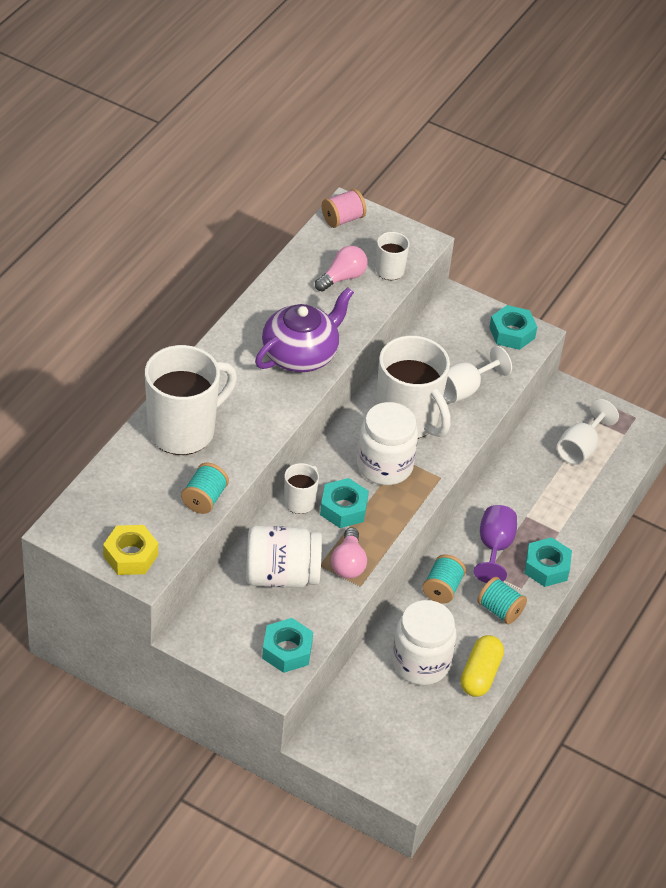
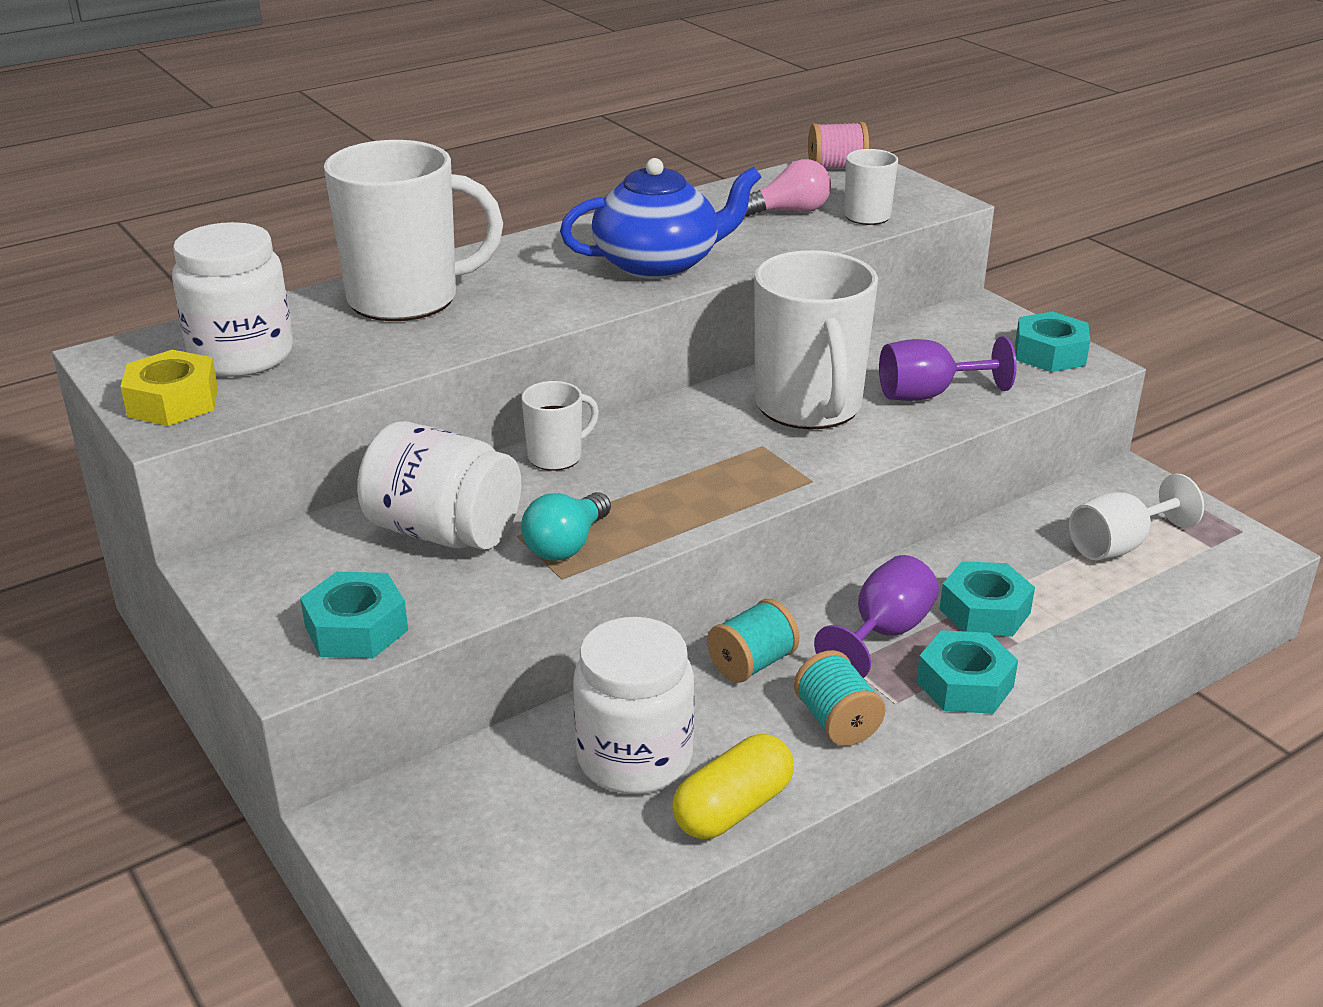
camera: 30 degrees right, 15 degrees down
(204, 499) = (356, 368): turquoise spool -> none
(301, 354) = (658, 264): purple teapot -> blue teapot
(343, 508) = (618, 479): turquoise nut -> turquoise nut (984, 611)
(348, 563) = (566, 545): pink light bulb -> turquoise light bulb
(384, 466) = (728, 448): white jar -> white jar (242, 356)
(465, 389) = (929, 394): white goblet -> purple goblet

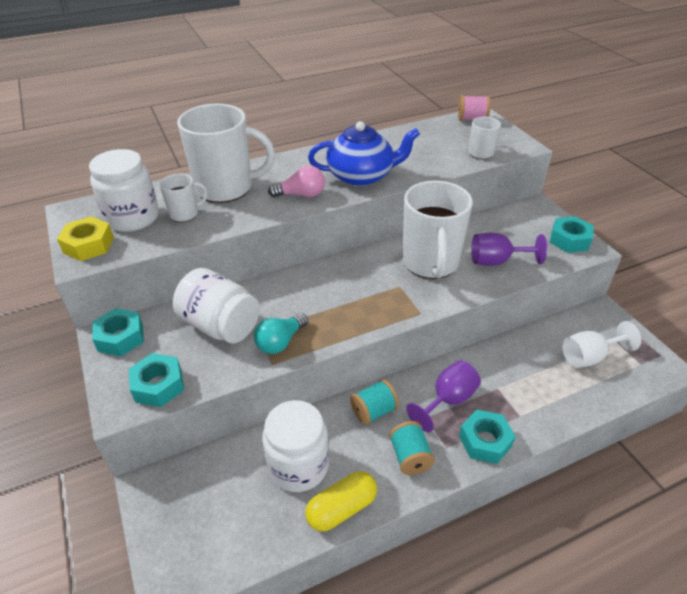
camera: 10 degrees right, 10 degrees up
(556, 456) = (291, 282): white mug -> white mug (185, 214)
(790, 211) = (440, 146): pink light bulb -> pink light bulb (301, 195)
(984, 611) = (506, 392): turquoise nut -> turquoise nut (120, 337)

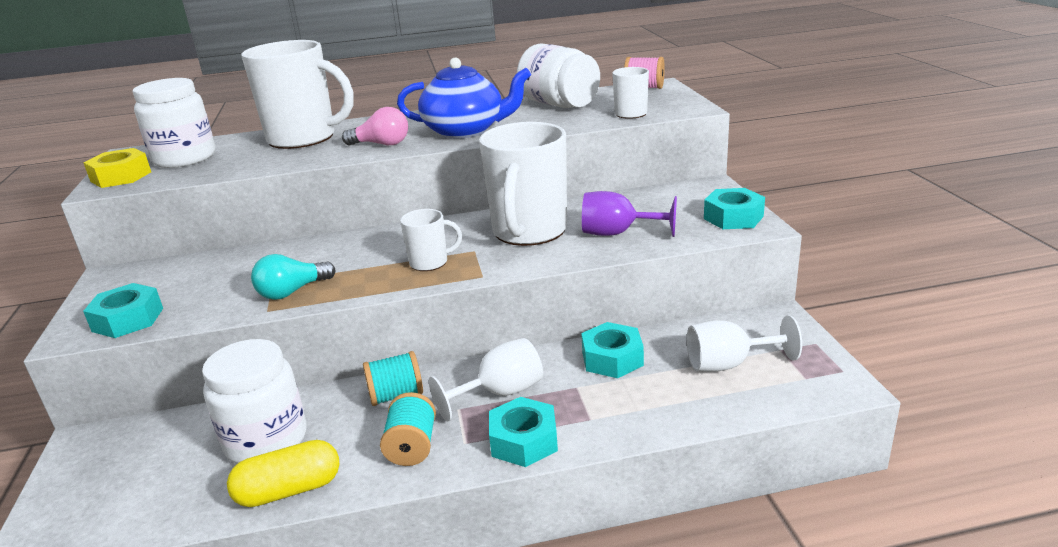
camera: 15 degrees right, 15 degrees down
(120, 337) = (123, 278): turquoise nut -> turquoise nut (612, 358)
(185, 214) = (241, 156): white mug -> white mug (430, 262)
(220, 325) = (237, 274): white jar -> white jar (559, 104)
(448, 400) = (500, 393): purple goblet -> white goblet

